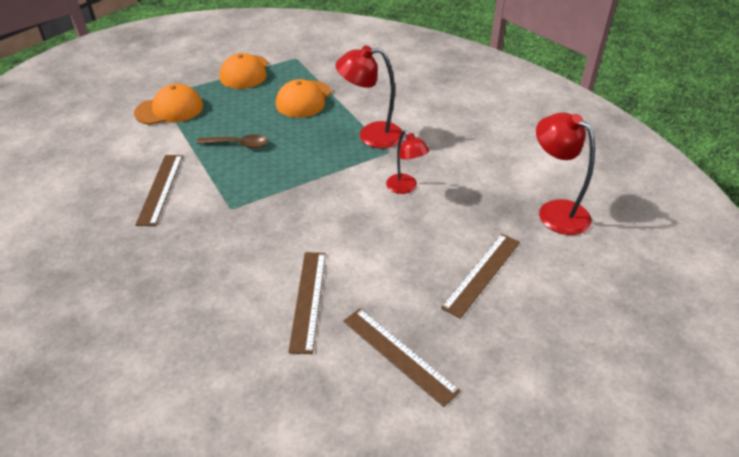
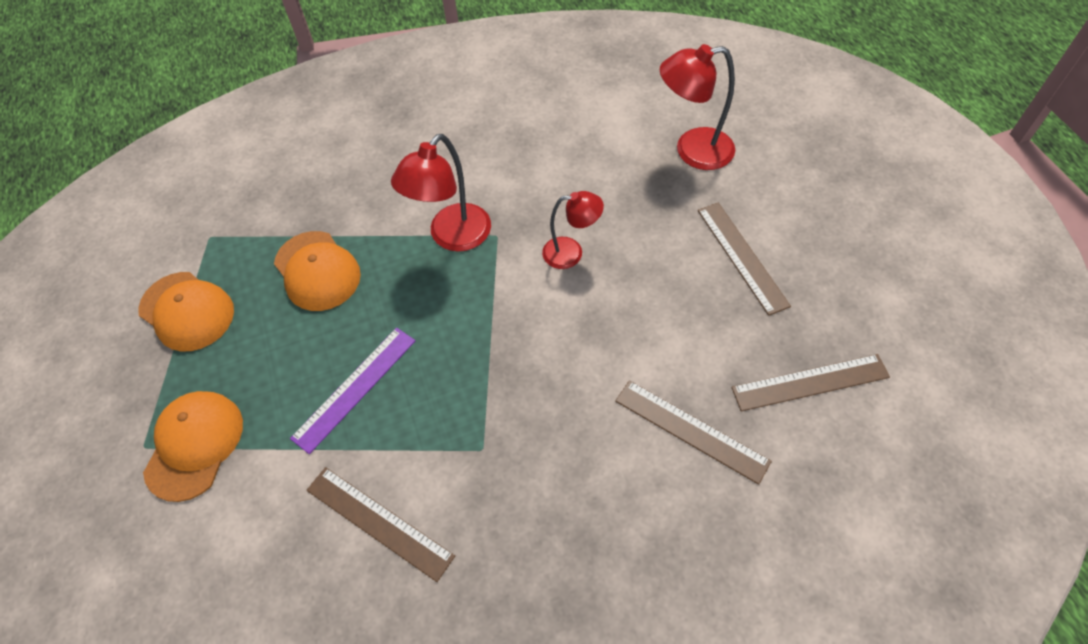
camera: 55 degrees left, 15 degrees up
(238, 144) = (355, 388): brown spoon -> purple ruler

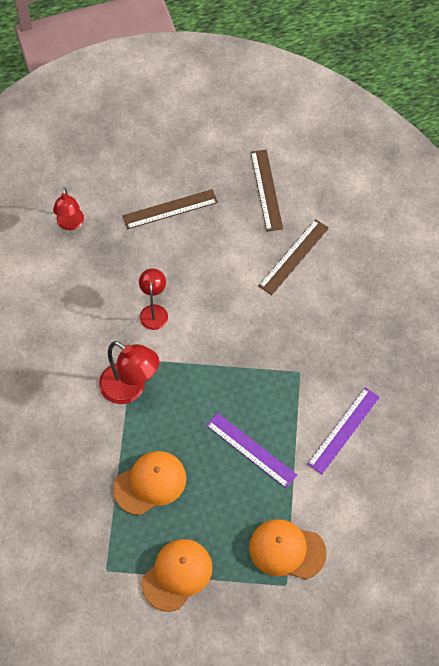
camera: 90 degrees left, 5 degrees up
(379, 522) = (343, 430): brown ruler -> purple ruler
(692, 151) = (70, 224): red lamp -> red lamp, size x0.64

